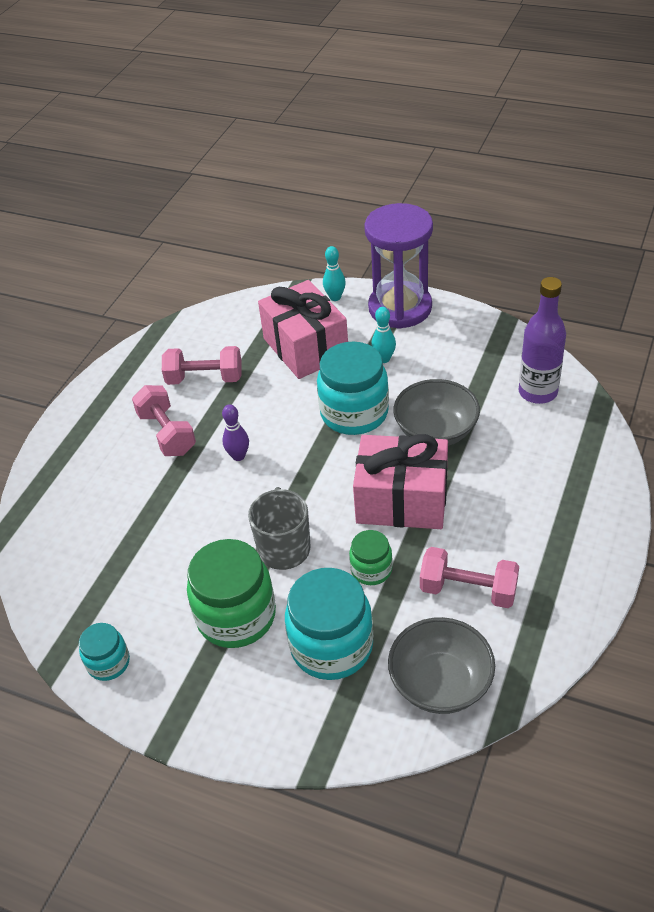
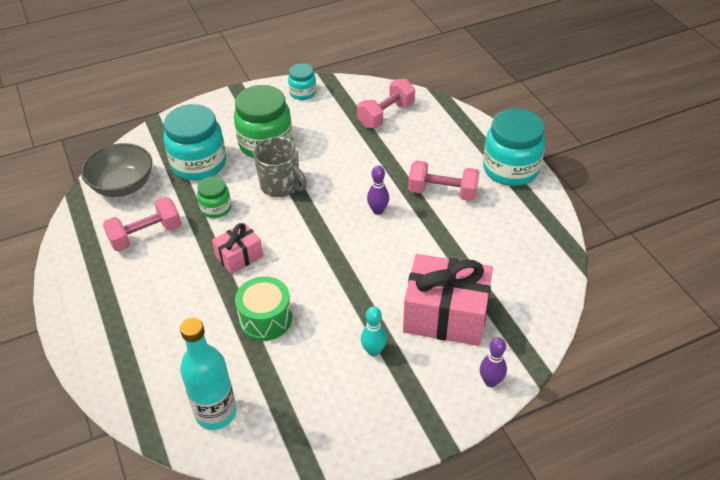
camera: 130 degrees right, 0 degrees up
(205, 378) = (478, 239): pink dumbbell -> pink dumbbell (386, 115)
(335, 297) = (490, 381): turquoise bowling pin -> purple bowling pin
(354, 413) = (340, 290): turquoise jar -> turquoise jar (510, 169)
(400, 308) = (422, 414): purple hourglass -> none
(402, 500) = (239, 256): pink gift -> pink gift, size x0.53
(436, 431) = (265, 319): grey bowl -> green drum
(537, 392) = (216, 413): purple bottle -> turquoise bottle

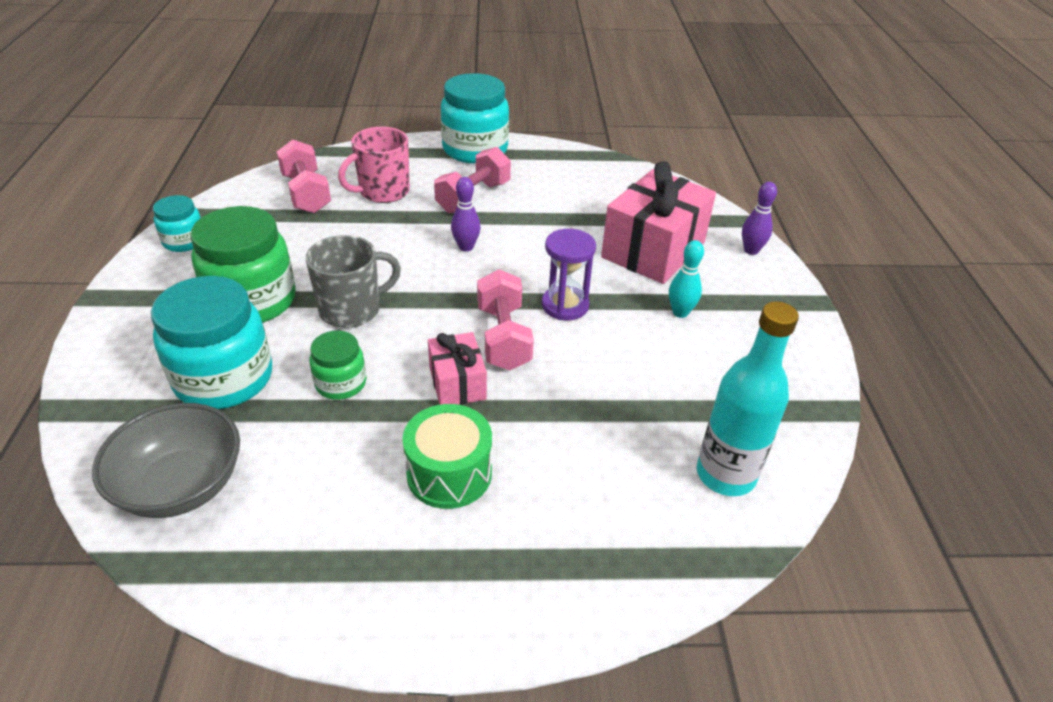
camera: 70 degrees left, 5 degrees down
(146, 235) = (332, 479): pink dumbbell -> pink dumbbell (503, 337)
(265, 319) = (586, 386): green drum -> green drum (449, 473)
(343, 283) = (565, 305): none -> purple hourglass
(415, 146) = (383, 192): none -> pink mug

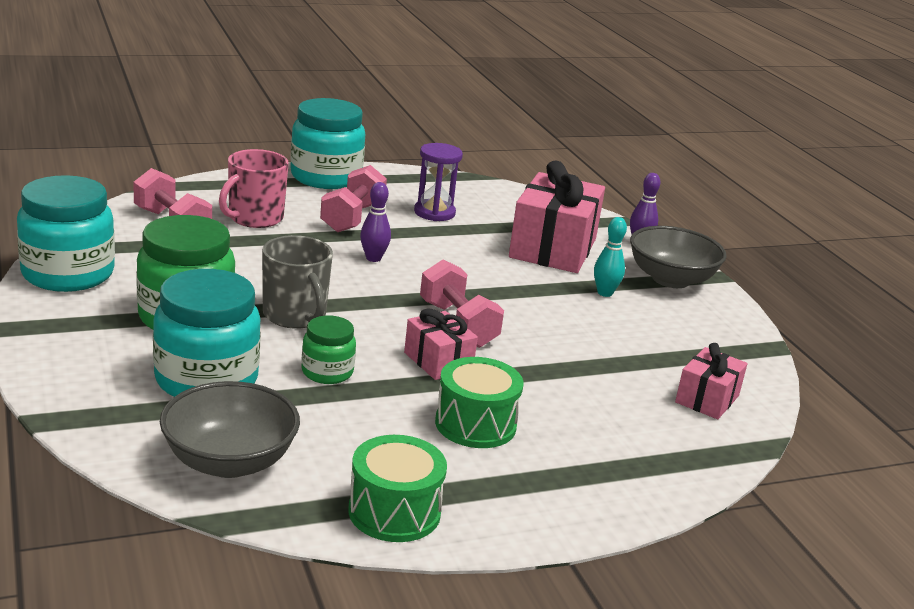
camera: 20 degrees left, 15 degrees down
(184, 241) = (68, 274): turquoise jar -> turquoise jar, size x1.89
(298, 583) = (394, 512): none -> green drum
(352, 310) = (295, 316): grey mug -> grey mug turned 105 degrees clockwise
(565, 305) = (499, 296): purple hourglass -> purple hourglass (434, 213)
(725, 475) = (707, 399): turquoise bottle -> pink gift
(763, 301) = (670, 279): none -> grey bowl

